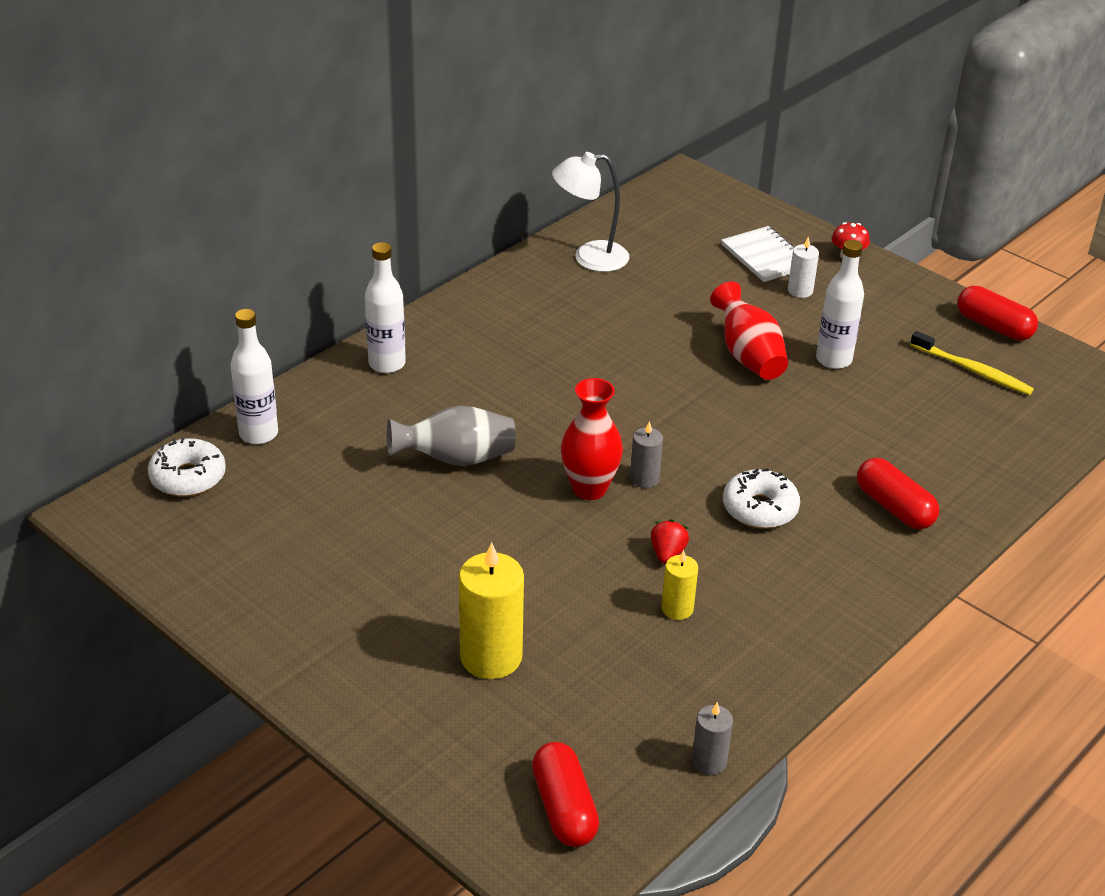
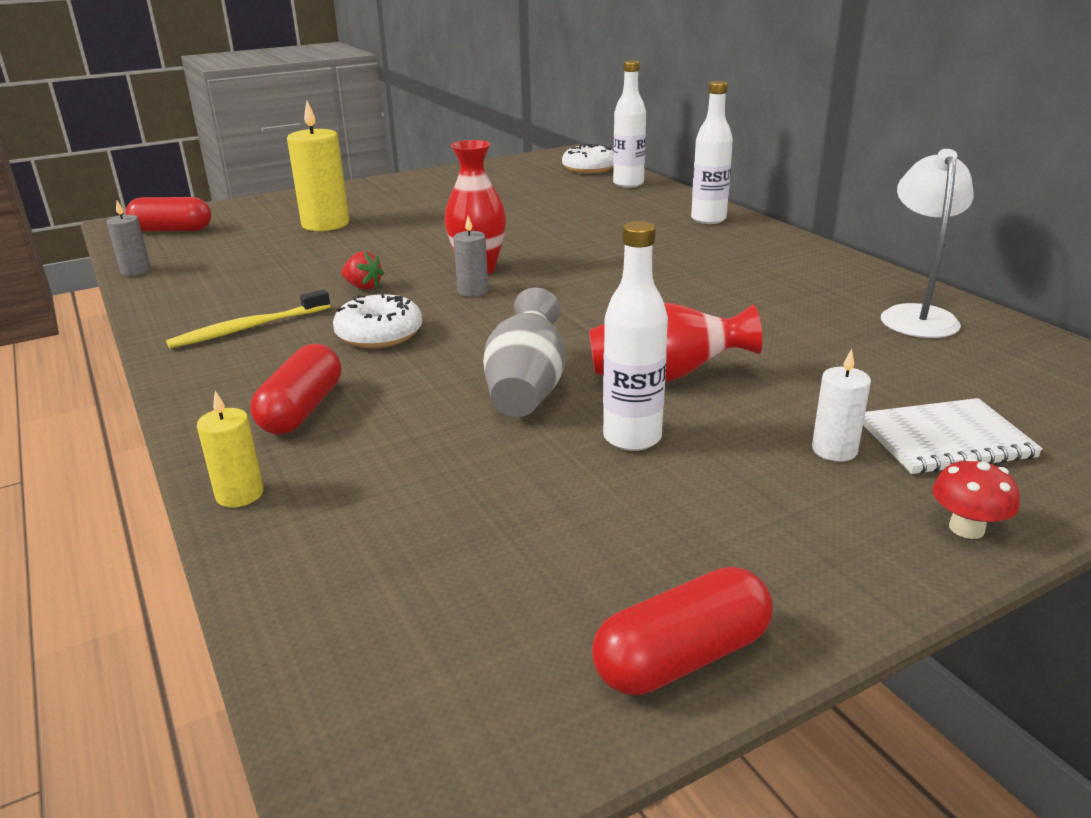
camera: 110 degrees right, 10 degrees down
(456, 459) = (557, 231): grey vase -> grey vase (527, 389)
(677, 609) = (294, 281): yellow candle -> yellow candle (240, 494)
(894, 507) = (302, 410): red capsule -> red capsule turned 60 degrees counterclockwise
(973, 370) = (544, 573): yellow toothbrush -> yellow toothbrush (248, 328)

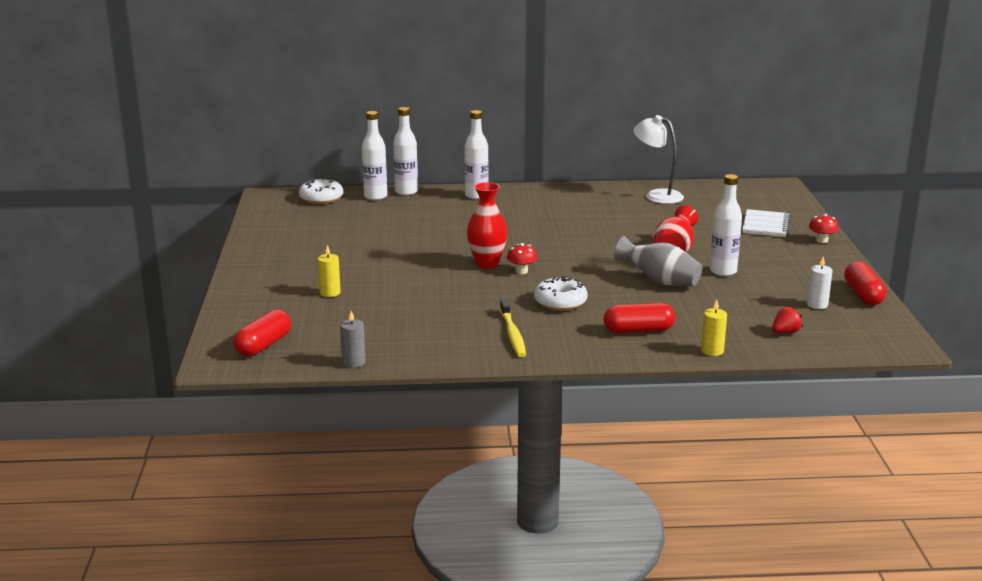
camera: 65 degrees left, 5 degrees down
(302, 410) = (638, 330): red capsule -> red capsule turned 45 degrees counterclockwise
(325, 224) = (330, 293): yellow candle -> yellow candle, size x0.54
(363, 287) = (479, 297): red strawberry -> red strawberry (785, 332)
(473, 291) = (521, 271): grey candle -> red mushroom
(665, 191) = (406, 192): none -> white bottle
(834, 450) = (759, 243): white candle -> white candle (817, 305)

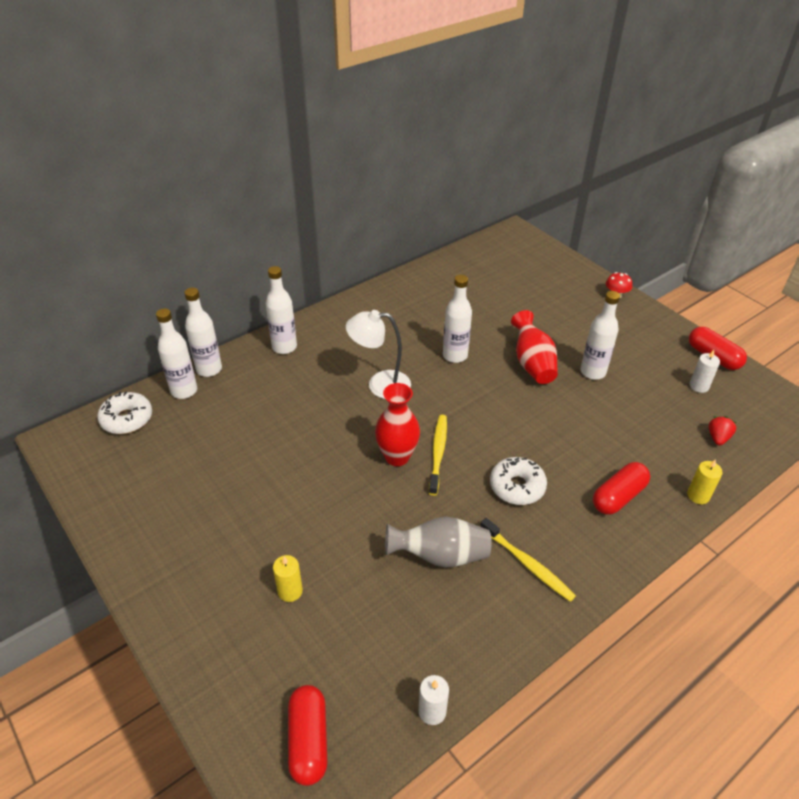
camera: 35 degrees left, 20 degrees up
(353, 362) = (432, 711): grey candle -> white candle
(521, 271) = (438, 453): red mushroom -> yellow toothbrush
(610, 233) = (455, 355): none -> white bottle
(657, 195) = (439, 282): white lamp -> white lamp (380, 384)
(660, 281) = (562, 410): grey vase -> grey vase (440, 555)
(765, 225) = (558, 291): white notebook -> none

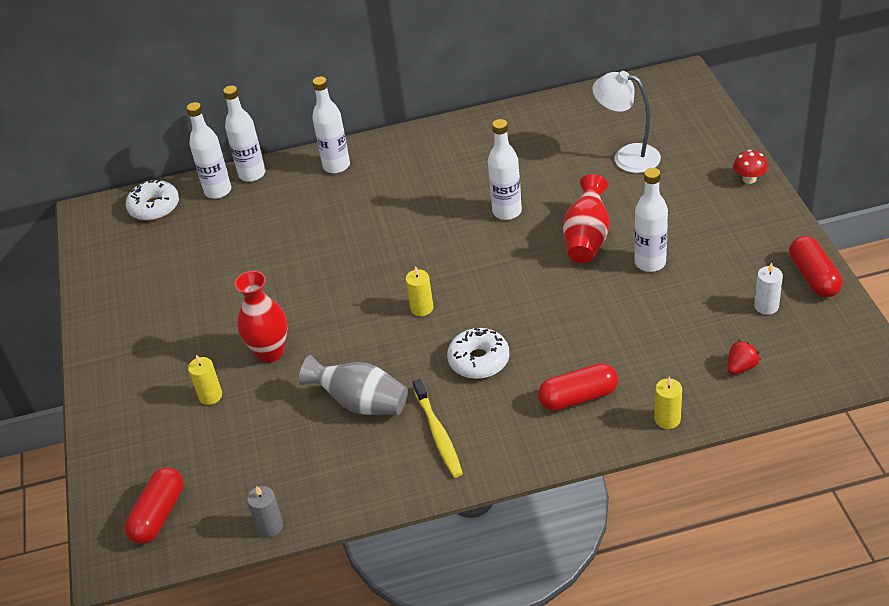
camera: 30 degrees right, 0 degrees up
(380, 384) = (408, 226): white lamp -> white lamp (627, 156)
(397, 457) = (379, 302): red vase -> red vase (270, 352)
(432, 711) = (270, 526): white candle -> grey candle
(438, 453) = (422, 308): yellow toothbrush -> yellow candle

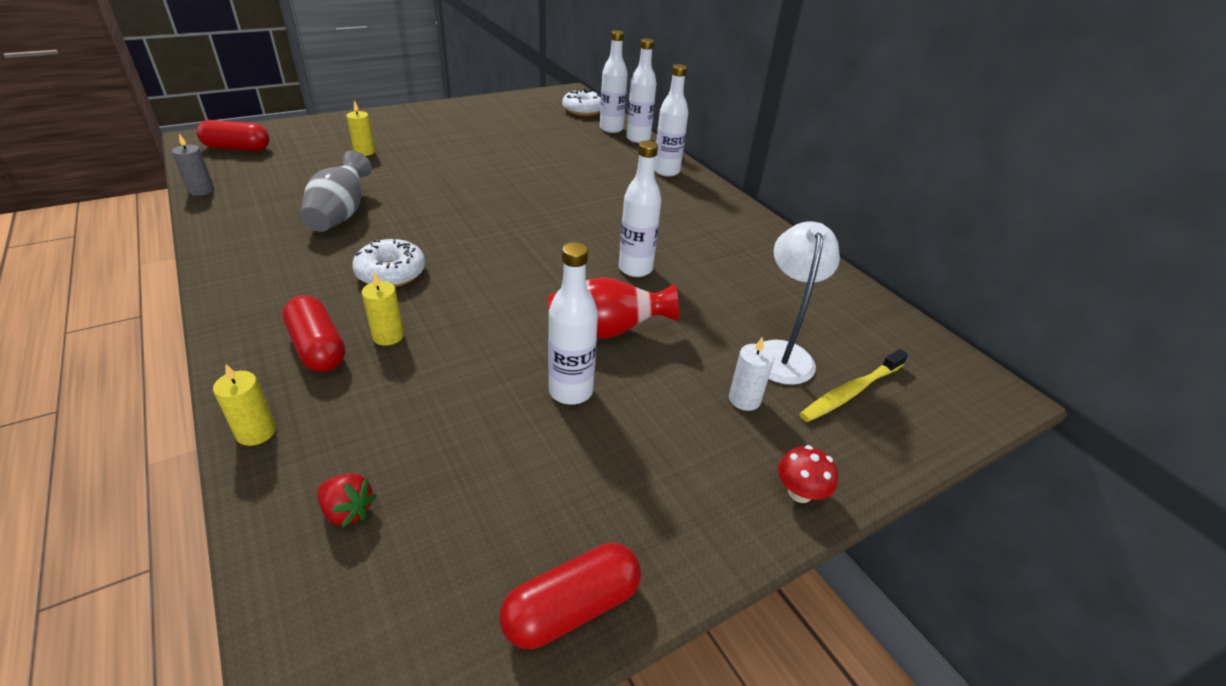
camera: 65 degrees right, 5 degrees down
(270, 352) = (413, 169): red vase -> none
(422, 308) = (472, 232): yellow candle -> yellow candle (388, 336)
(438, 434) = (286, 259): yellow toothbrush -> yellow toothbrush (850, 392)
(766, 306) = (489, 537): white candle -> white candle (744, 399)

